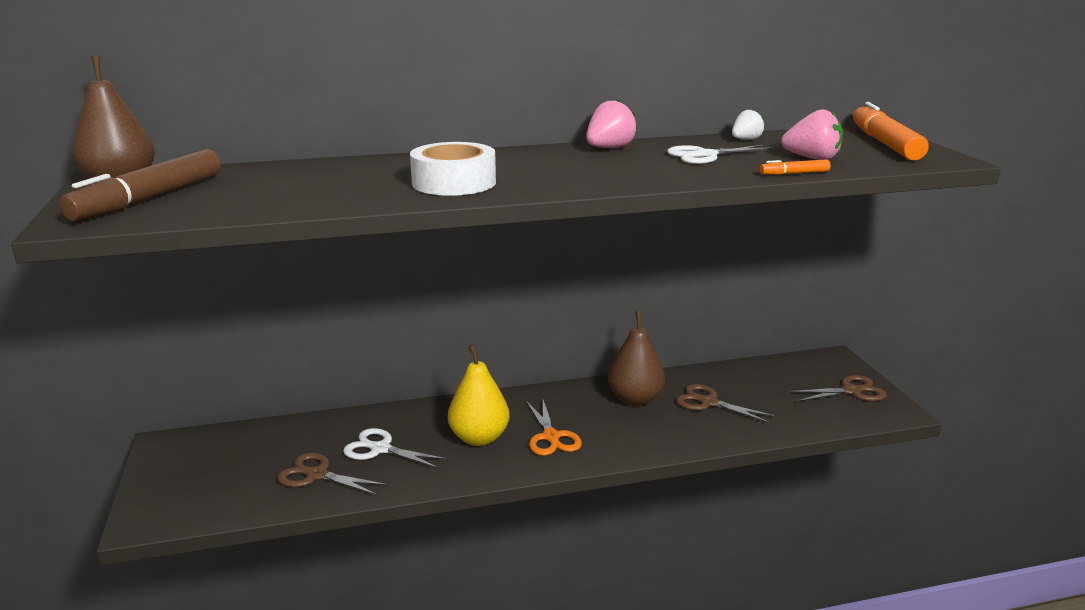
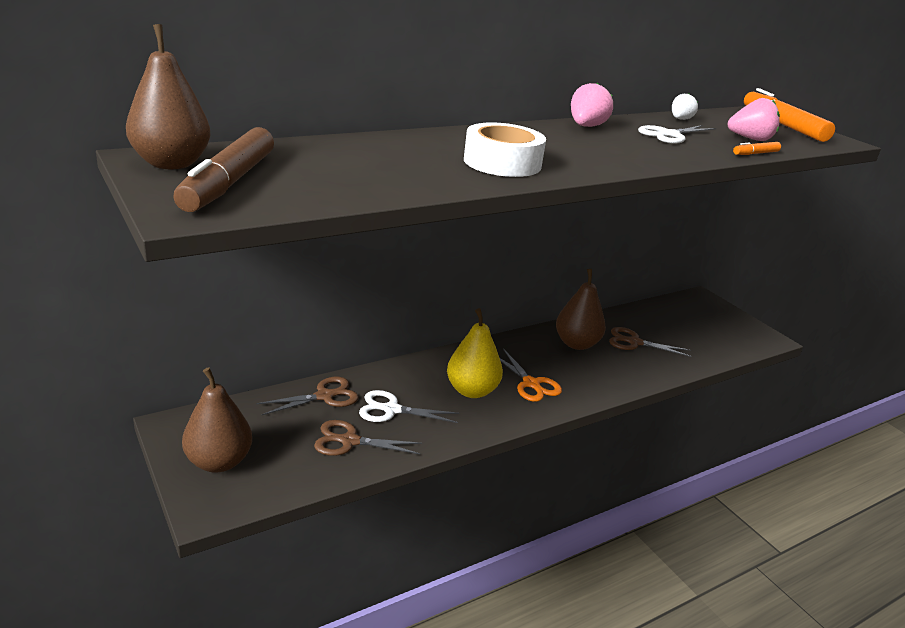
camera: 20 degrees left, 5 degrees up
(182, 480) = (219, 462): none -> brown pear
(851, 391) = (729, 324): brown scissors -> brown scissors (324, 396)

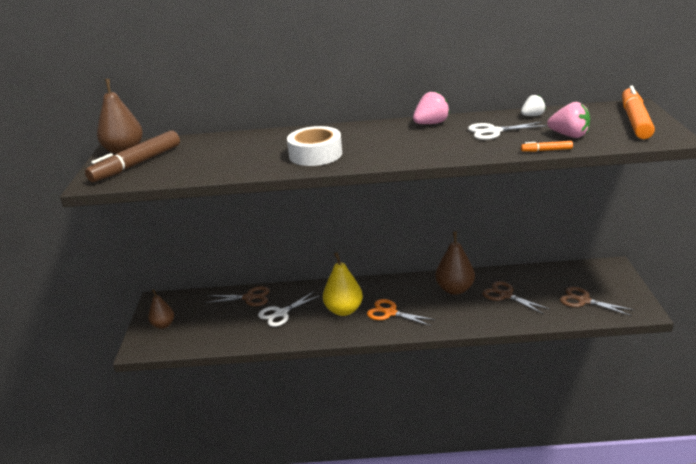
camera: 35 degrees right, 0 degrees up
(219, 462) = (163, 325): brown pear -> brown pear, size x0.64
(349, 441) = (240, 328): brown scissors -> brown scissors (583, 300)
(391, 410) = (281, 313): white scissors -> white scissors turned 75 degrees counterclockwise
(531, 384) = (390, 313): orange scissors -> orange scissors turned 120 degrees clockwise

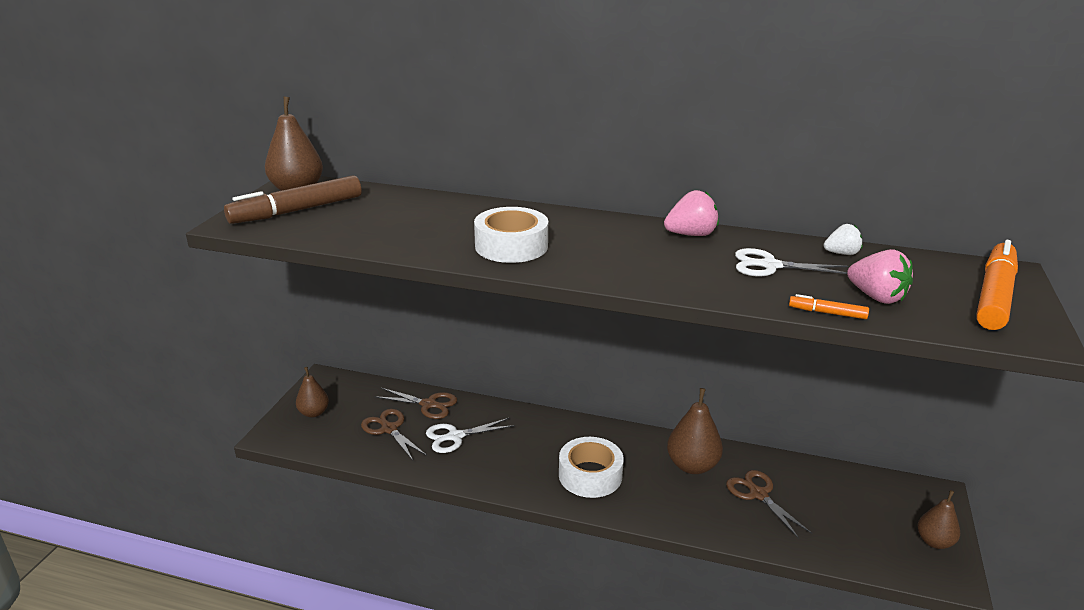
camera: 15 degrees right, 0 degrees up
(344, 310) = (533, 454): yellow pear -> none
(390, 313) = (590, 475): orange scissors -> white tape
(583, 300) = (868, 535): brown scissors -> brown scissors (389, 429)
(623, 294) = (934, 542): none -> brown pear

